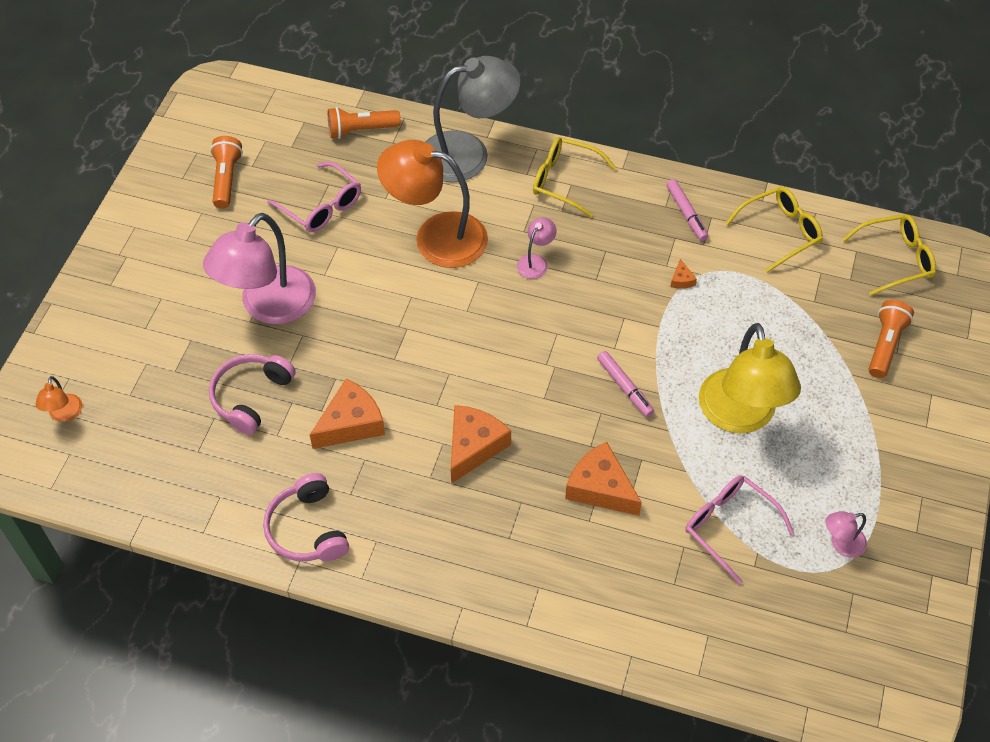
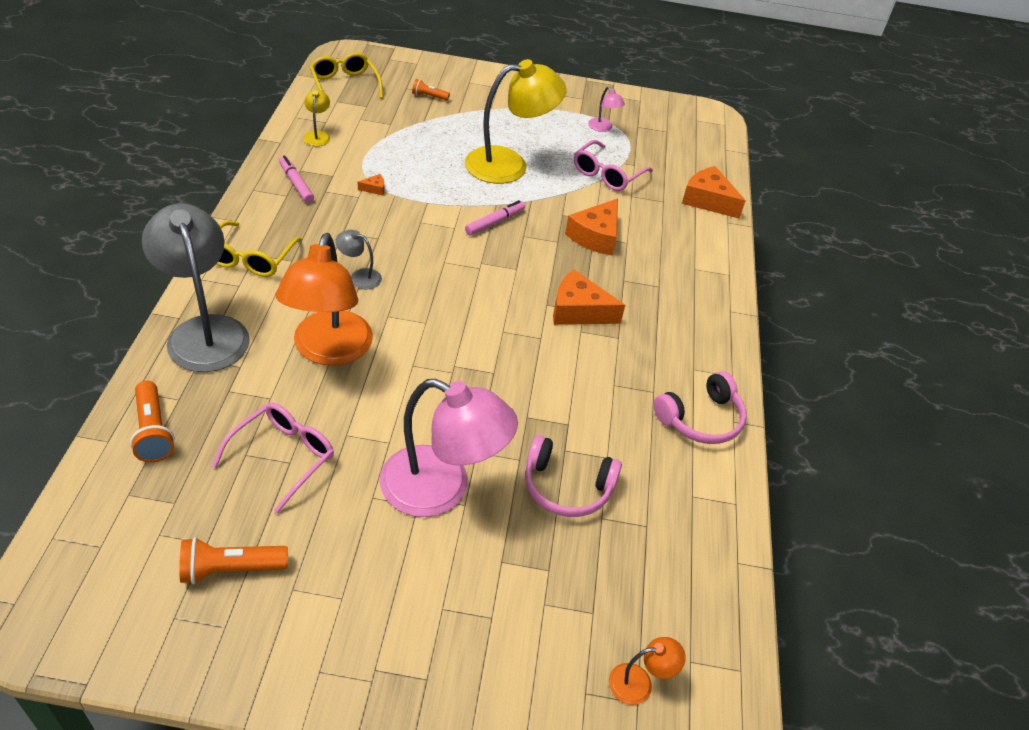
camera: 105 degrees left, 10 degrees down
(351, 423) = (577, 398): orange cheese -> orange cheese (708, 200)
(535, 262) = (359, 276): pink lamp -> grey lamp
(686, 214) = (296, 183): pink marker -> pink marker turned 90 degrees counterclockwise
(780, 232) = (317, 135): yellow glasses -> yellow lamp
(885, 345) = (429, 96): orange flashlight -> orange flashlight, size x0.60

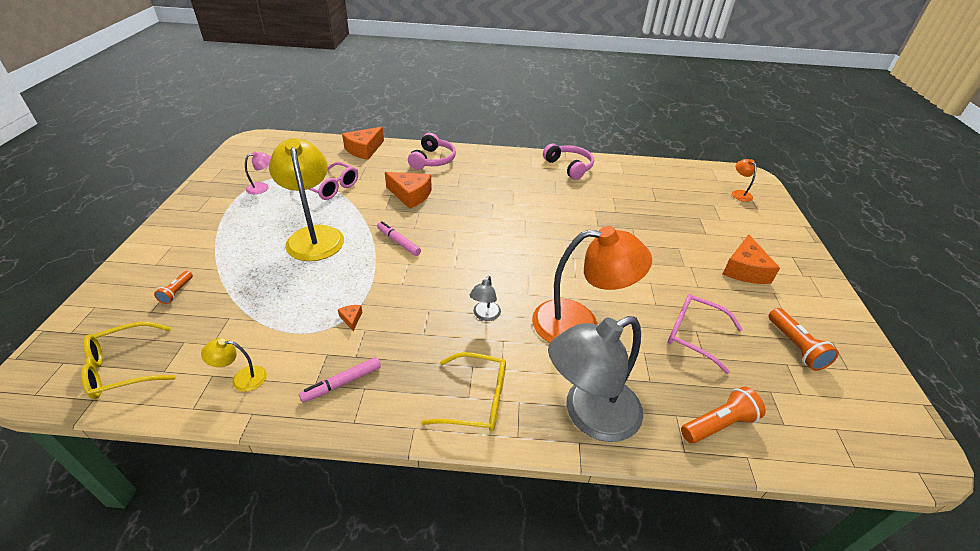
camera: 90 degrees left, 5 degrees down
(441, 489) = (673, 257): pink lamp -> none
(566, 487) = (643, 211): pink headphones -> pink headphones (433, 160)
(578, 311) = (493, 204): orange cheese -> orange cheese (745, 270)

